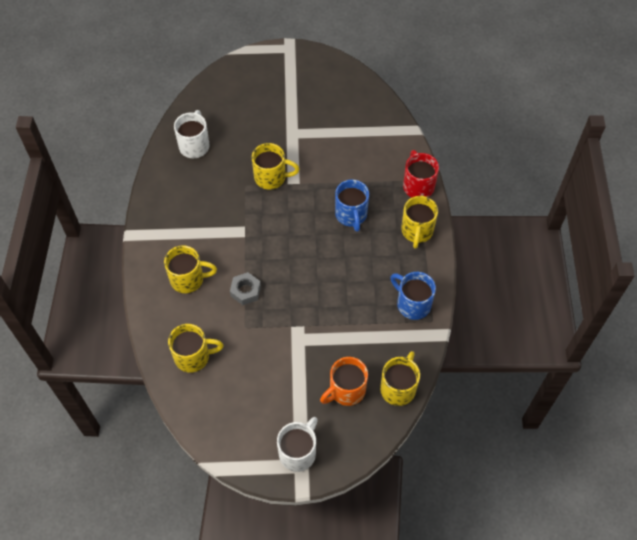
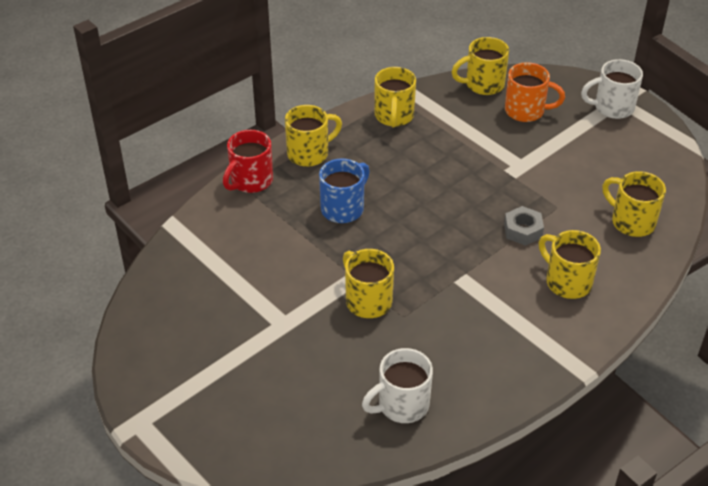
camera: 130 degrees left, 15 degrees down
(412, 304) = (394, 116): blue mug -> yellow mug

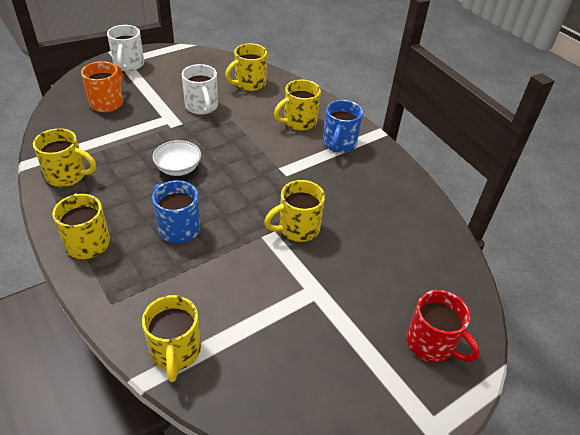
camera: 85 degrees left, 0 degrees up
(250, 181) = (107, 296): red mug -> red mug (432, 344)
(401, 405) = (409, 225): white mug -> white mug (202, 107)
(433, 190) = (178, 168): none -> white bowl
(483, 85) = (59, 117): yellow mug -> yellow mug (175, 352)
(523, 230) = (242, 131): grey nut -> none
(536, 327) = (339, 144): none -> blue mug

